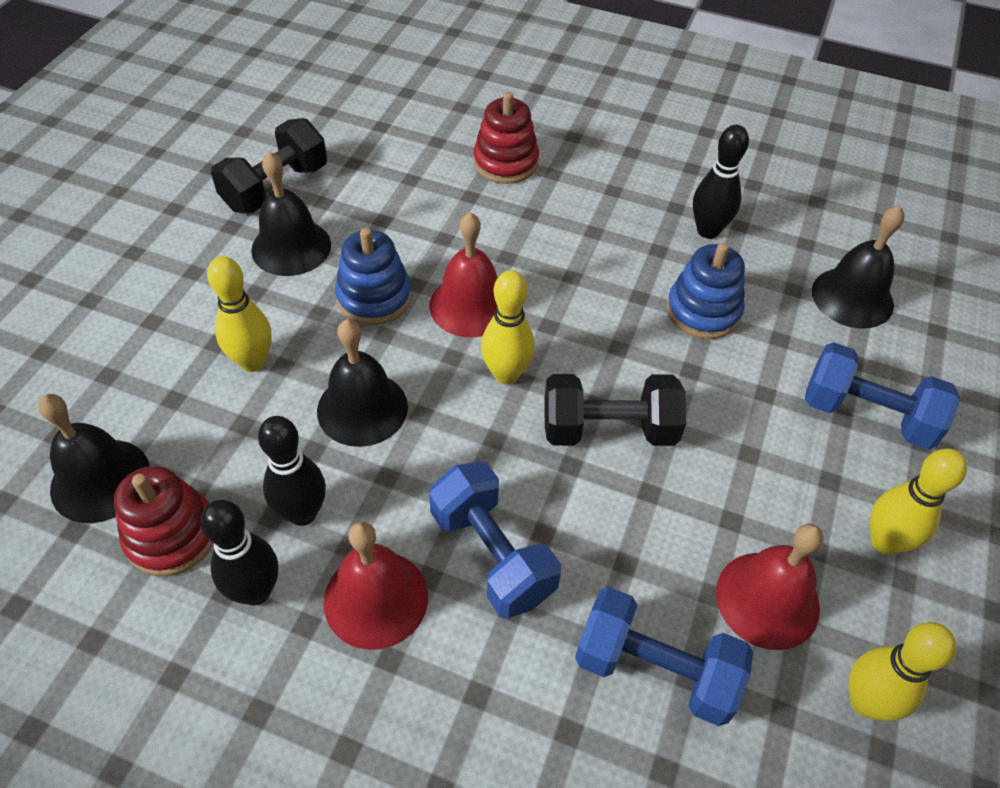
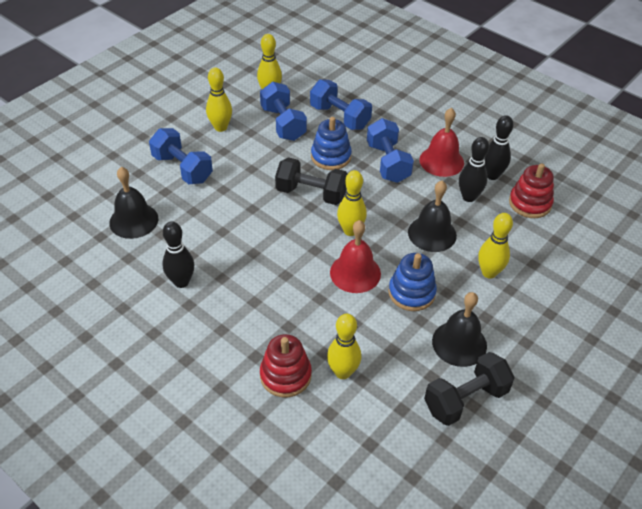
camera: 160 degrees left, 5 degrees down
(100, 480) = (567, 234): black bell -> none
(438, 181) = (343, 372): none -> yellow bowling pin
(703, 311) = (223, 235): blue stacking toy -> blue stacking toy (331, 157)
(767, 599) = (283, 124): red bell -> blue dumbbell

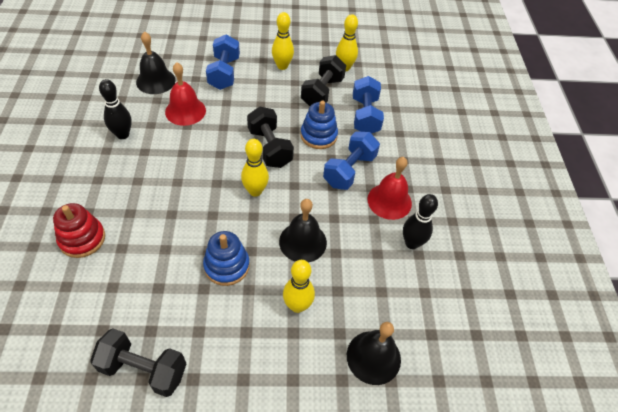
camera: 45 degrees right, 5 degrees up
(283, 124) = (322, 92): blue dumbbell -> black dumbbell
(343, 372) = (111, 270): yellow bowling pin -> none
(355, 273) = (215, 219): red bell -> red bell (185, 111)
(459, 343) = (200, 330): black bell -> black bell (373, 357)
(469, 197) = (369, 242): black bowling pin -> none
(530, 203) = (408, 289): red stacking toy -> none

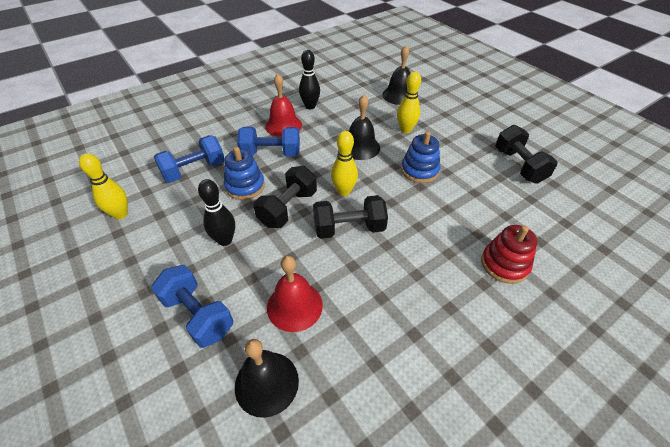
camera: 120 degrees left, 5 degrees down
(122, 134) = (381, 337): black bowling pin -> black bowling pin (225, 240)
(224, 73) = (198, 315): blue dumbbell -> blue dumbbell turned 75 degrees clockwise
(282, 66) = (148, 266): yellow bowling pin -> none
(322, 92) = (177, 212): black dumbbell -> black dumbbell (349, 228)

